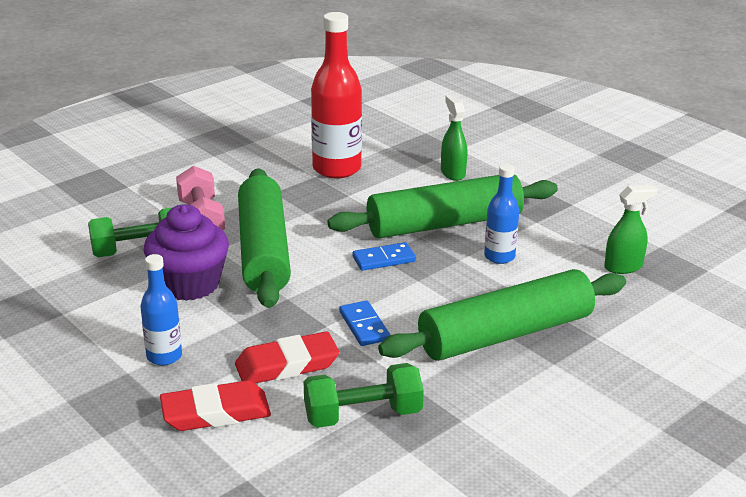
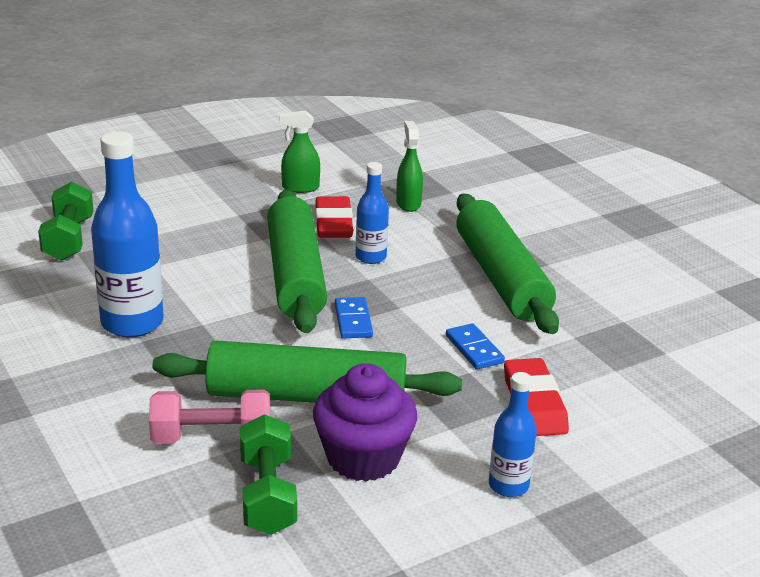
camera: 80 degrees left, 0 degrees up
(216, 412) = (610, 456): red eraser -> red eraser (333, 223)
(336, 169) = (132, 323): red bottle -> blue bottle
(363, 415) = (616, 369): green dumbbell -> green dumbbell (68, 239)
(364, 326) = (474, 349): blue domino -> blue domino turned 75 degrees clockwise
(452, 173) = (187, 252): green spray bottle -> green spray bottle (300, 188)

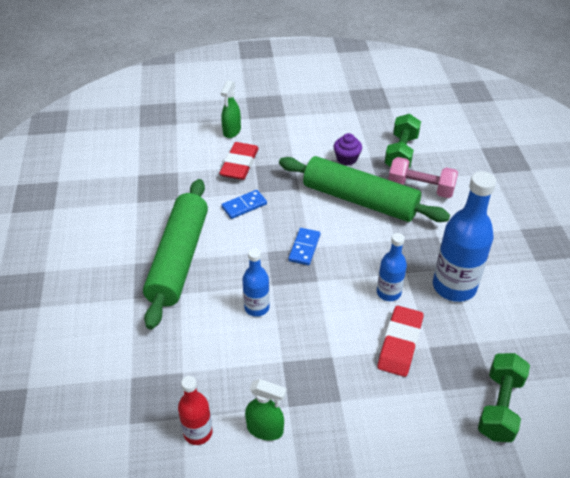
camera: 155 degrees left, 15 degrees up
(295, 275) = (323, 303): green rolling pin -> none
(333, 223) = (262, 361): red eraser -> red eraser (400, 343)
(359, 176) = (198, 432): none -> red bottle
(363, 457) = (346, 159): purple cupcake -> purple cupcake, size x0.54
(408, 203) = (182, 371): green spray bottle -> green spray bottle (231, 131)
(474, 349) = (244, 206): blue domino -> blue domino turned 60 degrees clockwise
(508, 485) = (286, 129): blue bottle -> blue bottle (388, 293)

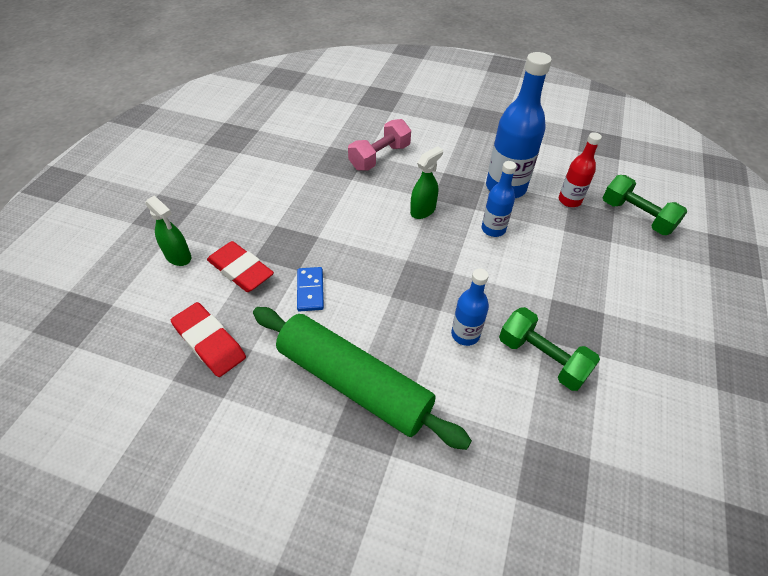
camera: 65 degrees left, 5 degrees up
(198, 432) = (613, 450): red bottle -> red bottle (569, 200)
(265, 429) = (623, 385): green spray bottle -> green spray bottle (423, 210)
(304, 248) = (404, 265): blue domino -> none
(346, 159) = (303, 186): purple cupcake -> none
(360, 200) = (366, 200): green rolling pin -> none
(400, 343) = (554, 246): red eraser -> red eraser (209, 342)
(401, 153) = (325, 149): green dumbbell -> green dumbbell (542, 358)

